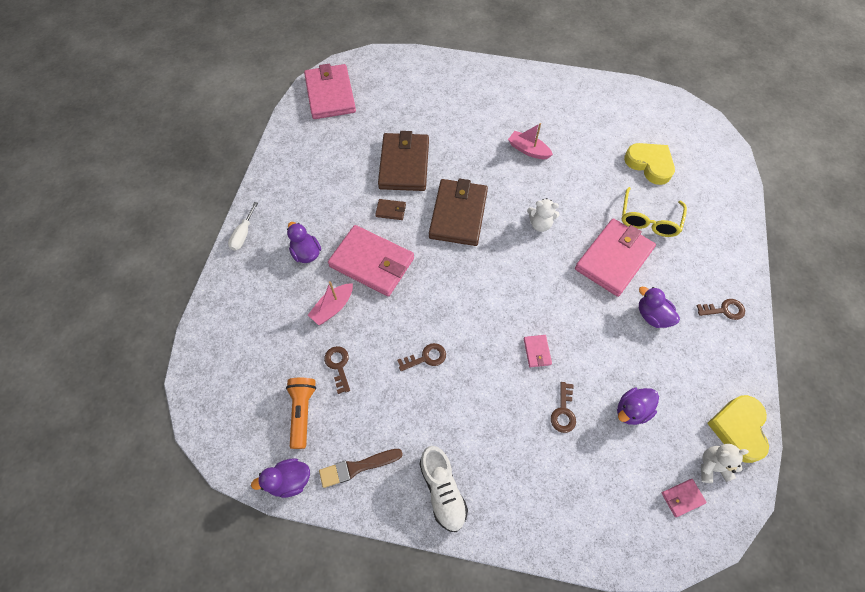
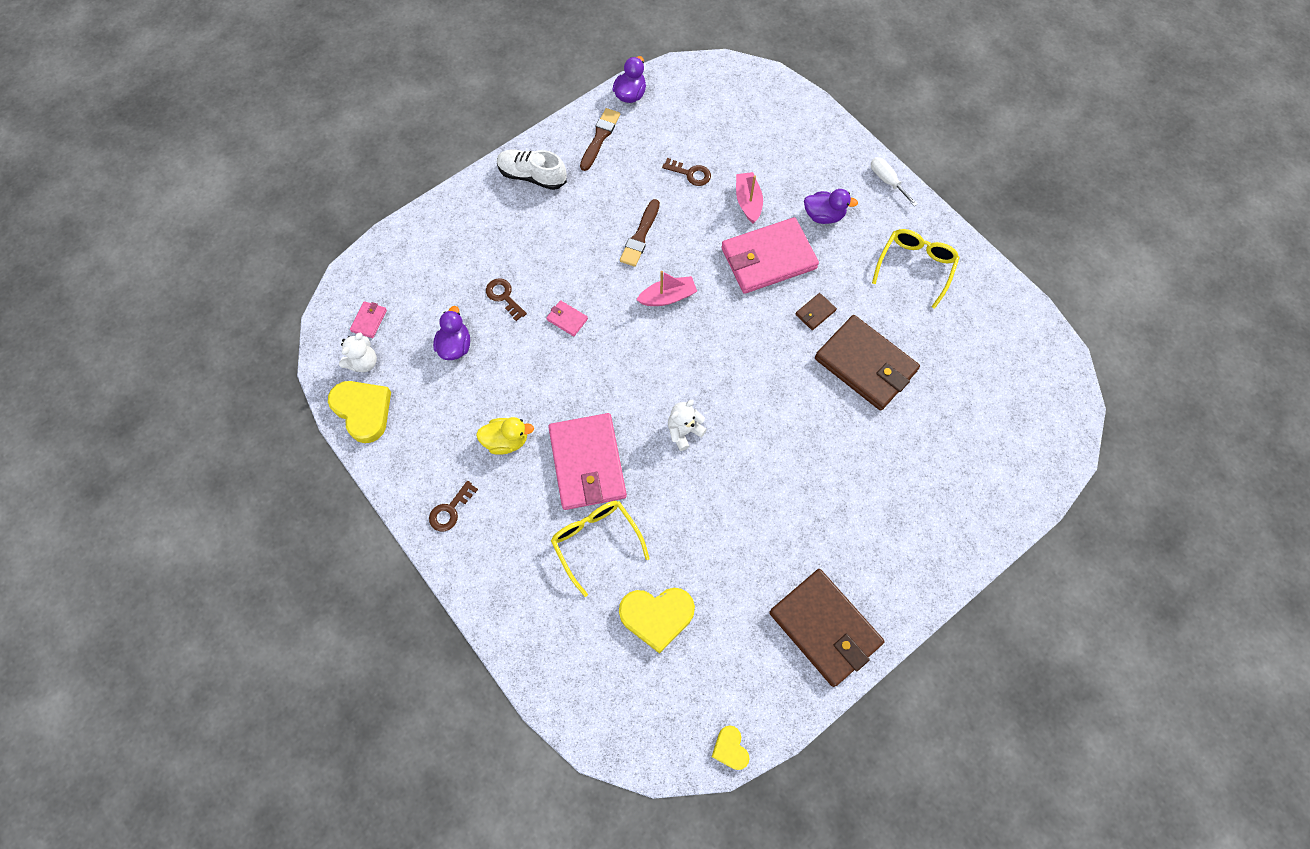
camera: 130 degrees right, 5 degrees up
(302, 412) = (674, 129): orange flashlight -> none
(306, 180) = (915, 266): none -> yellow glasses
(330, 94) = (1031, 363): pink wallet -> none
(426, 357) = (640, 236): brown key -> brown brush
(458, 214) = (760, 367): brown wallet -> brown wallet (825, 628)
(528, 150) = (785, 503): pink boat -> pink boat (668, 297)
(652, 316) = (506, 441): purple duck -> yellow duck
(667, 98) = (730, 748): none -> yellow heart

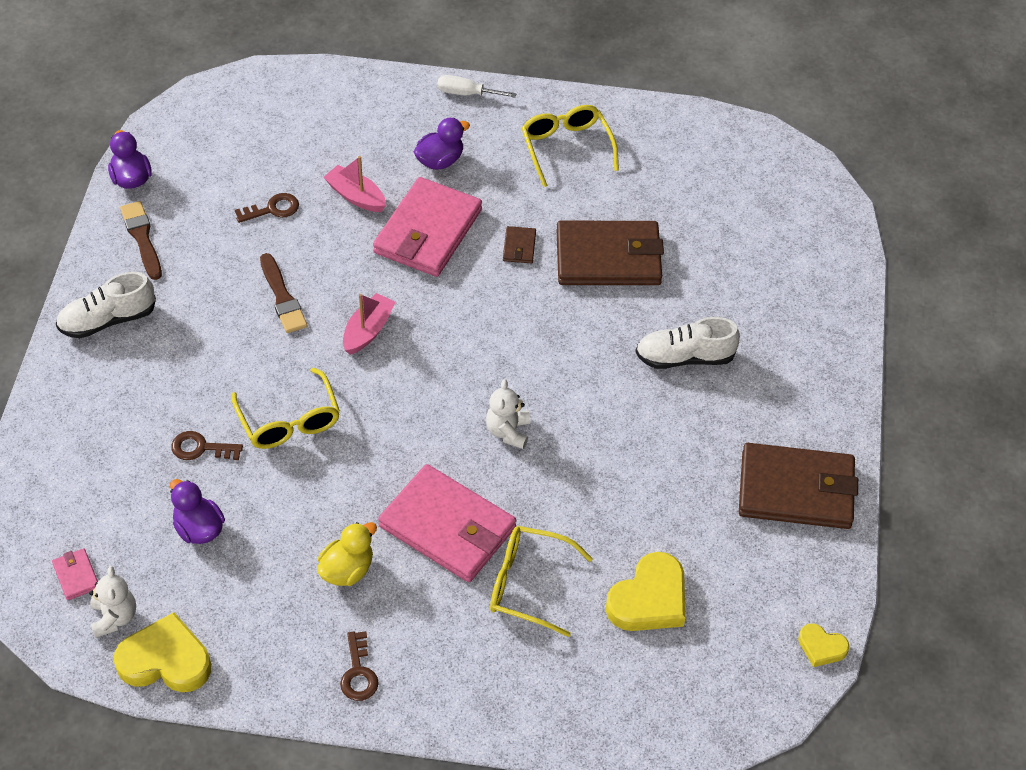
camera: 45 degrees left, 15 degrees down
(567, 319) = (289, 421): pink wallet -> yellow glasses
(845, 474) = (685, 357): none -> white shoe

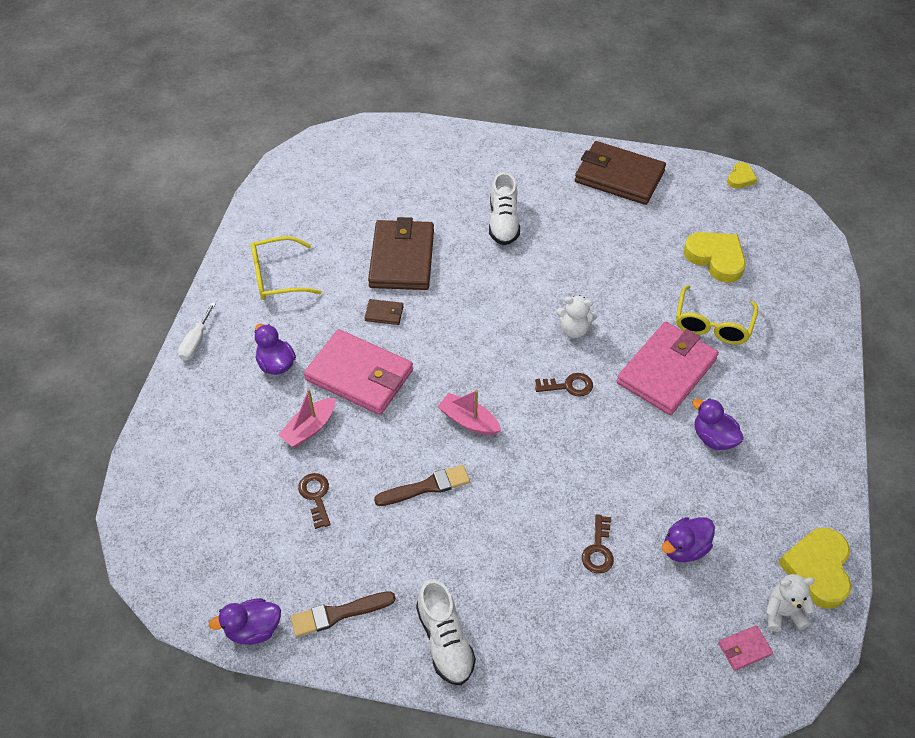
camera: 85 degrees left, 0 degrees up
(289, 421) = (567, 480): yellow glasses -> none
(347, 570) = (713, 438): yellow duck -> purple duck
(358, 672) = (804, 431): brown key -> brown key (568, 386)
(796, 490) = (619, 177): brown wallet -> brown wallet turned 75 degrees counterclockwise

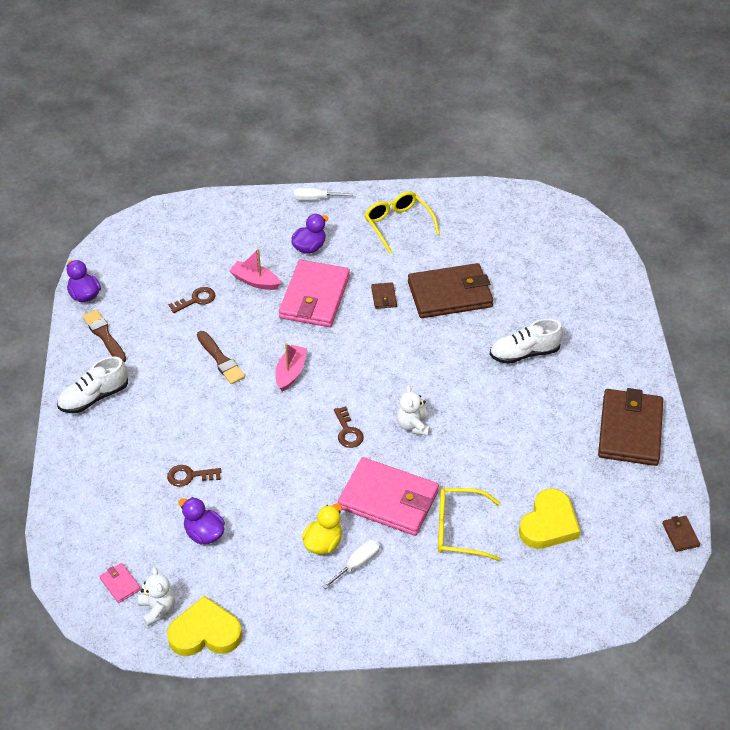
camera: 75 degrees right, 5 degrees down
(713, 438) = (323, 543): purple duck -> yellow duck
(740, 178) = (680, 535): yellow heart -> brown wallet
(743, 414) = (357, 564): none -> white screwdriver

